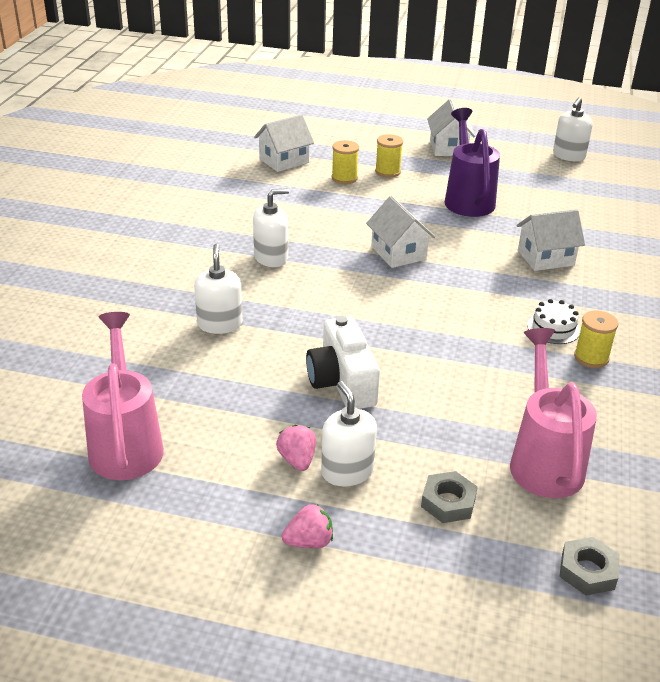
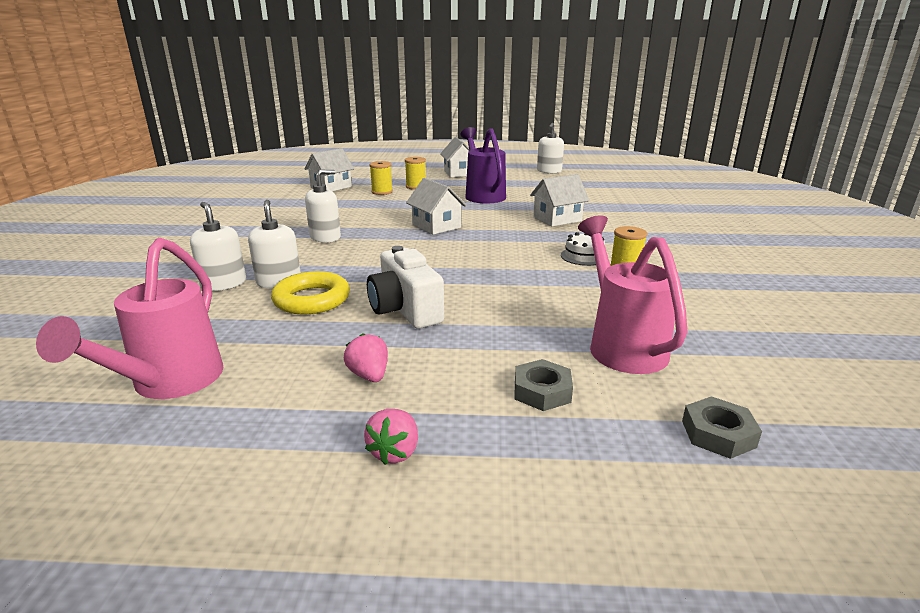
camera: 10 degrees left, 10 degrees down
(126, 442) = (169, 384): pink watering can -> pink watering can turned 150 degrees counterclockwise
(251, 355) = (312, 299): none -> yellow ring
(309, 542) = (395, 452): pink strawberry -> pink strawberry turned 135 degrees clockwise
(347, 471) = (425, 378): white soap dispenser -> white soap dispenser (223, 284)

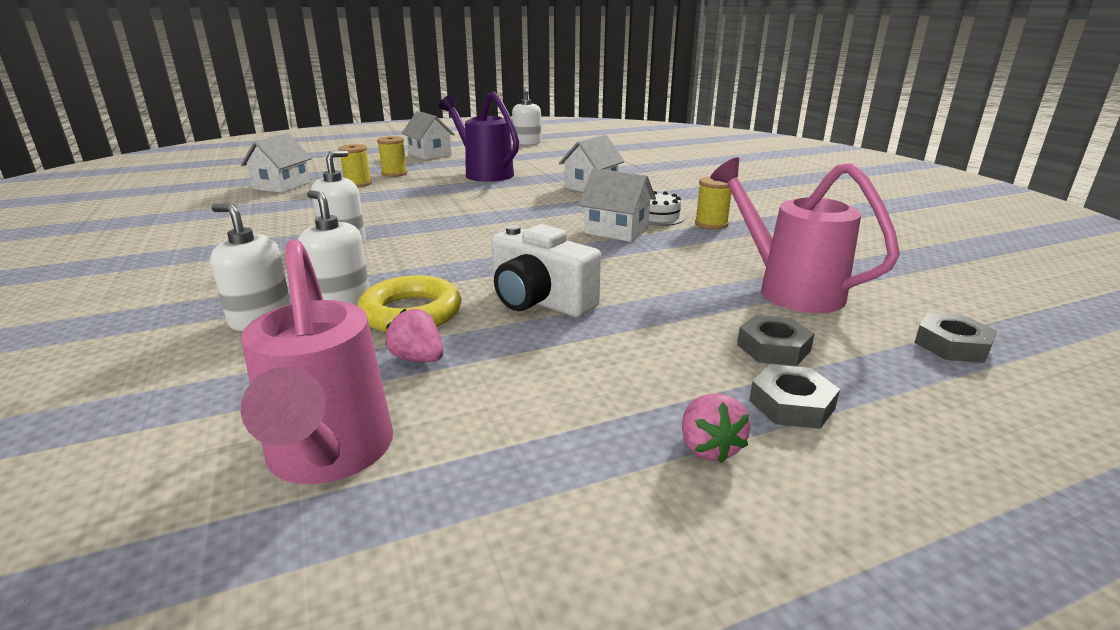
camera: 25 degrees left, 0 degrees up
(369, 375) = (583, 378): pink strawberry -> pink strawberry (418, 359)
(436, 226) = (469, 210): white house -> white house (616, 231)
(498, 440) = (791, 404): none -> grey nut

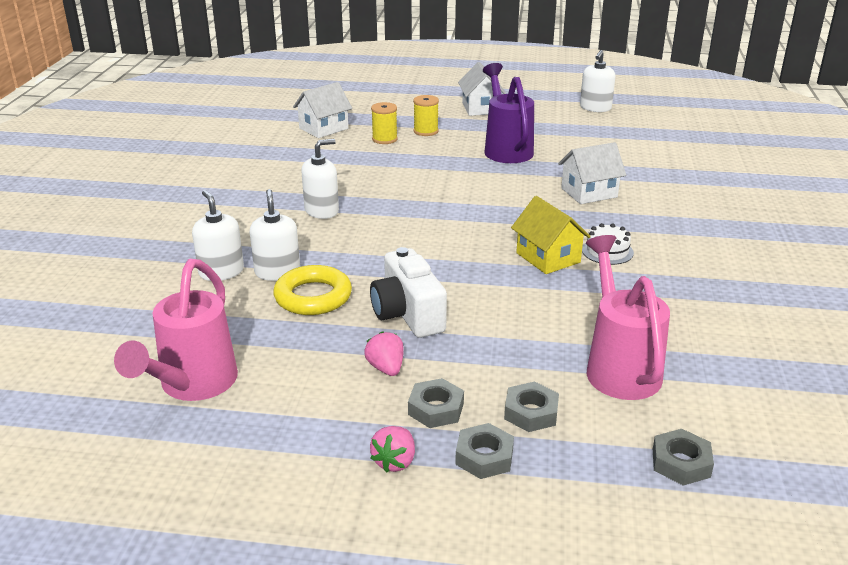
camera: 30 degrees right, 5 degrees up
(418, 359) = (287, 336): pink strawberry -> pink strawberry (386, 368)
(616, 231) = (548, 258): white house -> yellow house
(679, 376) = (436, 409): none -> grey nut
(711, 224) = (648, 273): yellow spool -> none

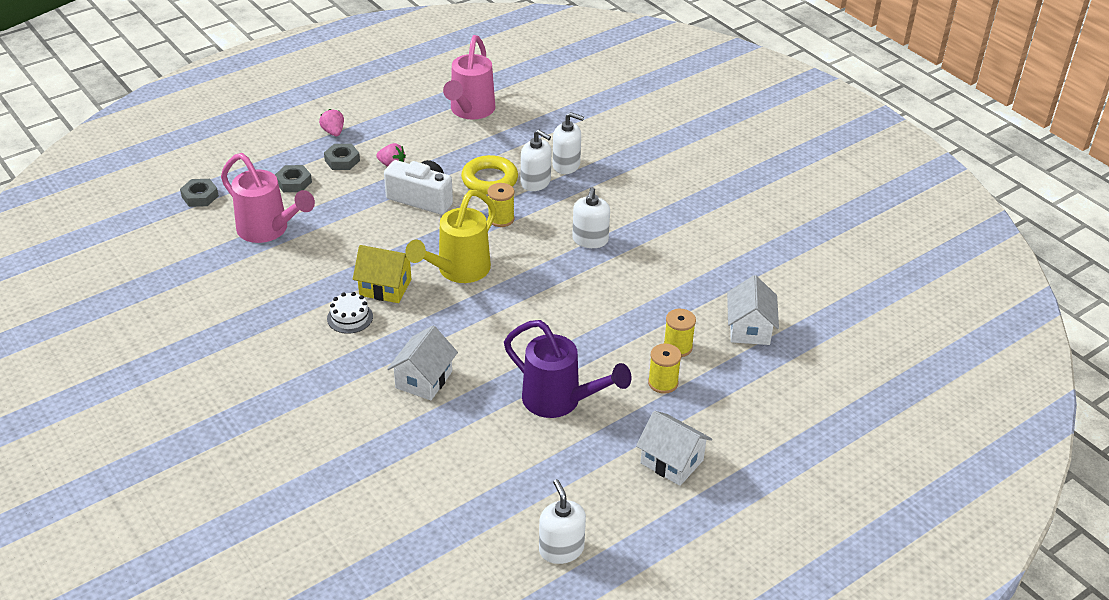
camera: 135 degrees right, 10 degrees up
(192, 386) = (470, 111): pink watering can -> pink watering can turned 135 degrees counterclockwise
(363, 259) = (501, 219): none -> yellow spool
(466, 240) = (457, 271): none -> yellow watering can
(484, 457) = (295, 153): grey nut -> none

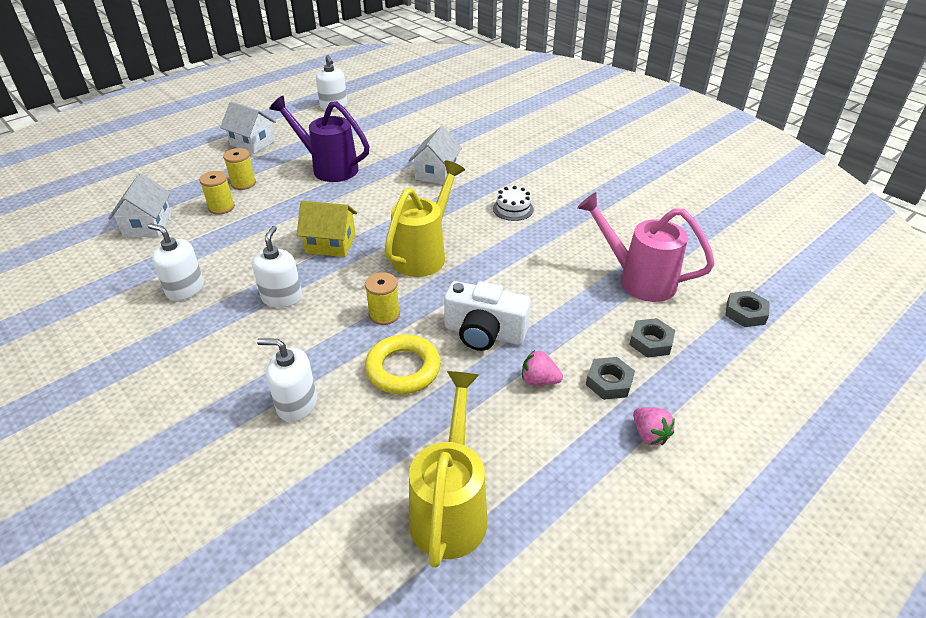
camera: 175 degrees right, 0 degrees up
(385, 287) = (491, 234): yellow house -> yellow house (331, 244)
(470, 111) = (450, 507): pink watering can -> yellow watering can
(535, 182) = (341, 370): white soap dispenser -> white soap dispenser (185, 289)

